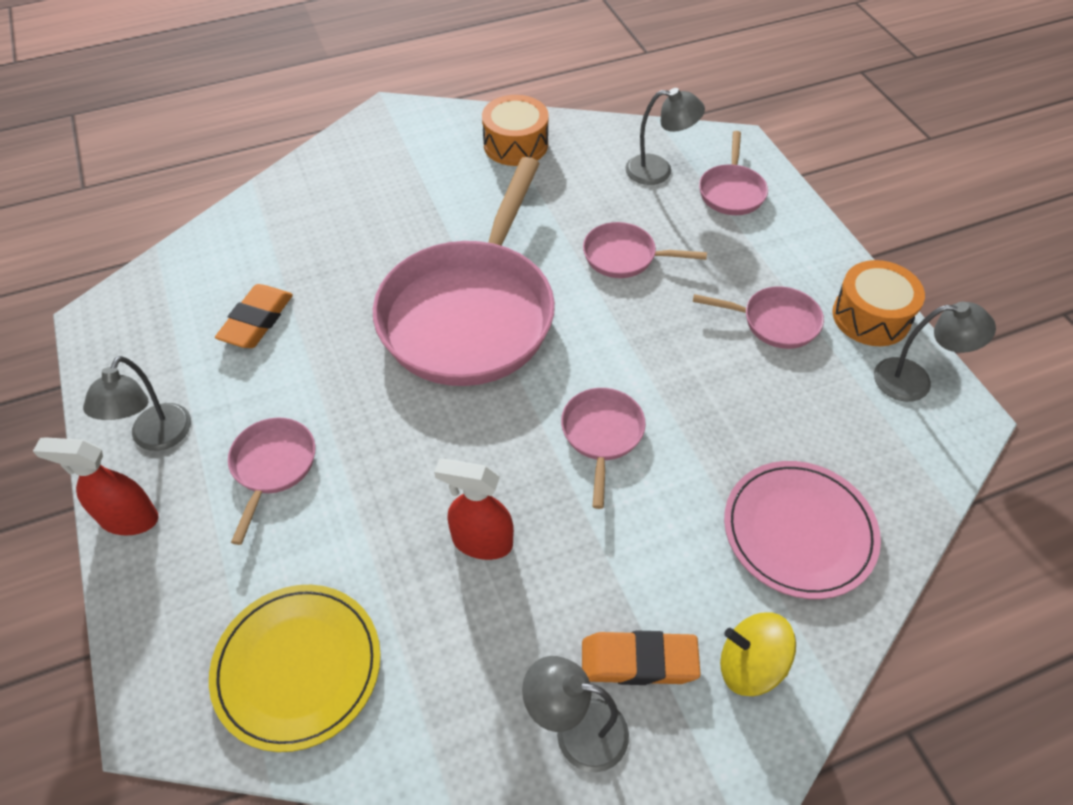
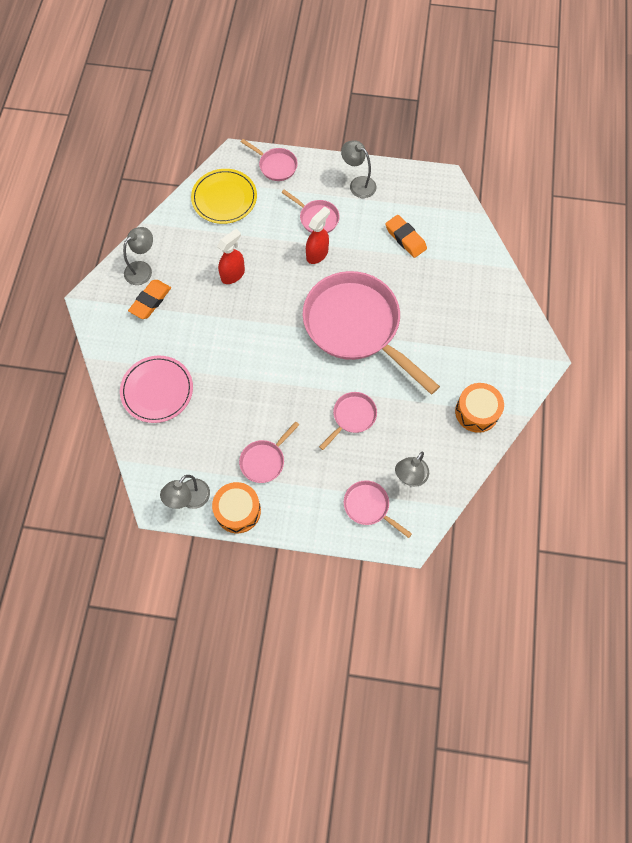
camera: 120 degrees right, 15 degrees up
(128, 519) = (323, 166): red spray bottle -> red spray bottle (317, 254)
(602, 435) = (252, 344): pink pan -> pink pan (276, 166)
(750, 665) = (122, 336): yellow spinning top -> none

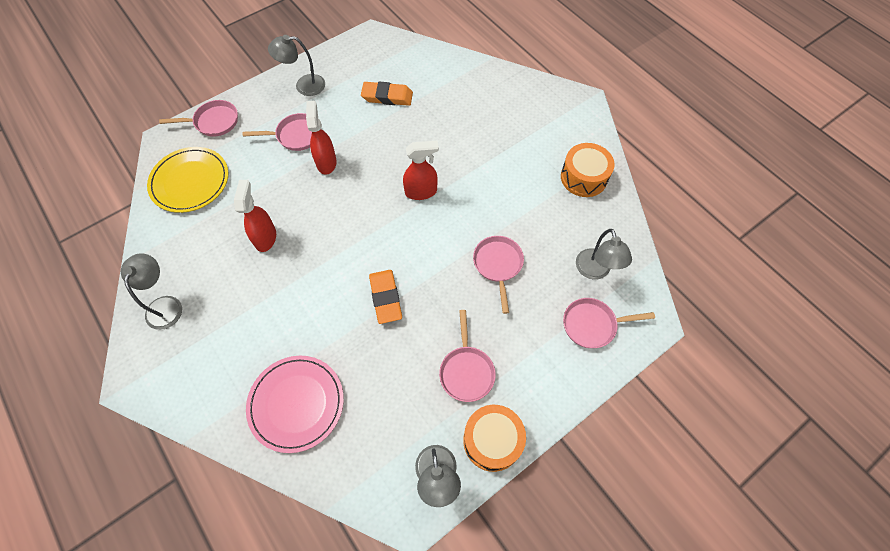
camera: 45 degrees left, 5 degrees down
(150, 301) = (204, 327): orange eraser -> orange eraser (385, 298)
(356, 326) = (421, 192): pink pan -> red spray bottle

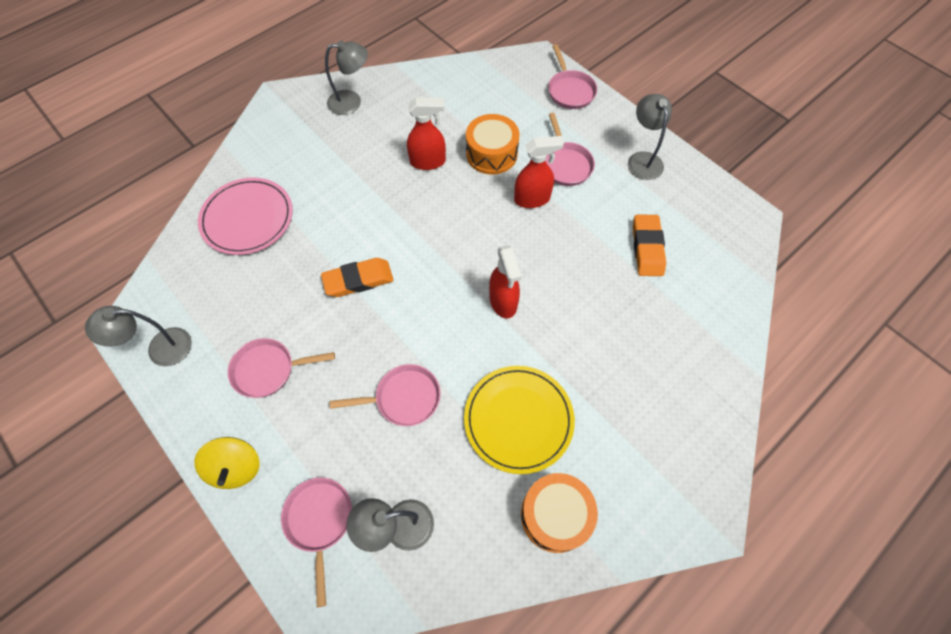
camera: 85 degrees right, 0 degrees up
(190, 181) = (490, 89): yellow plate -> yellow plate (518, 419)
(492, 440) = (188, 401): orange drum -> orange drum (491, 154)
(552, 391) = (236, 467): none -> yellow spinning top

